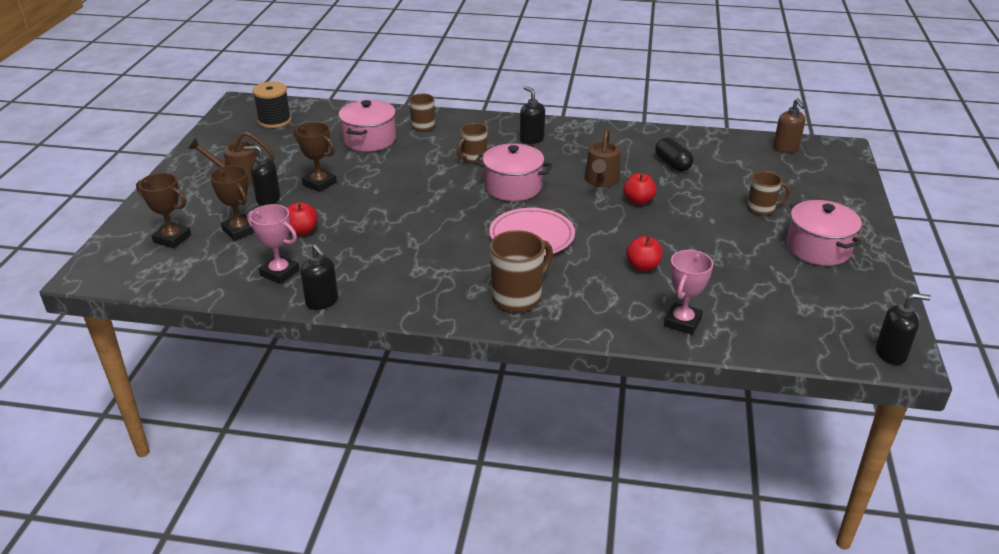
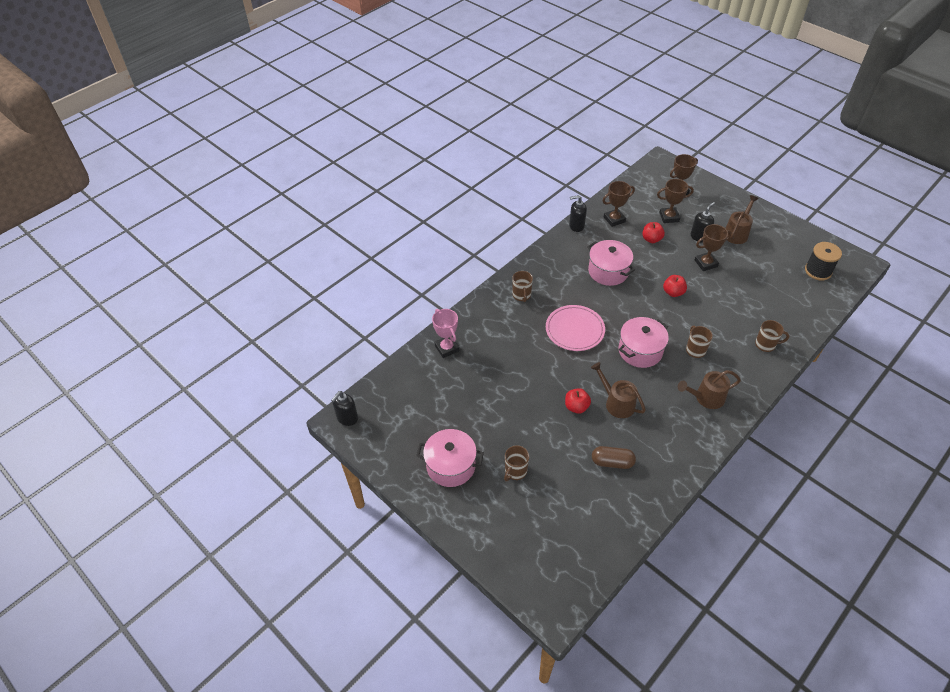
camera: 125 degrees right, 15 degrees up
(279, 273) = (614, 219): pink trophy -> brown trophy
(369, 140) = (758, 308): pink pot -> pink pot (608, 271)
(518, 297) = (521, 295): brown mug -> brown mug, size x0.62
(531, 139) = (706, 398): black soap dispenser -> brown watering can
(643, 266) = (505, 363): red apple -> red apple (673, 292)
(672, 164) = (612, 462): black capsule -> brown capsule
(786, 148) = (585, 565): brown soap dispenser -> none

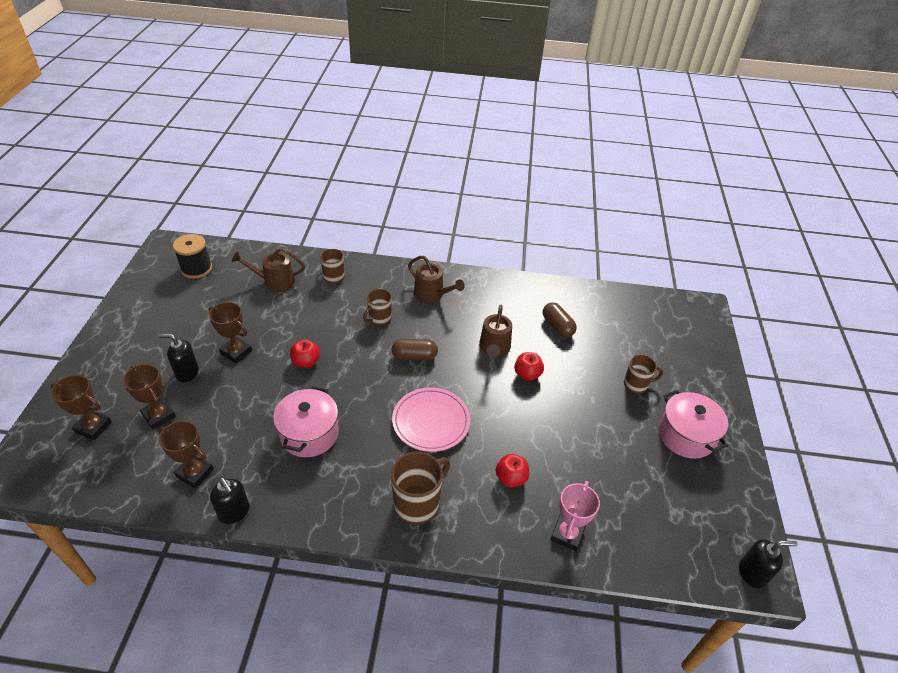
camera: 130 degrees left, 5 degrees down
(521, 295) = (418, 503): brown mug -> brown mug, size x1.60
(640, 351) = (414, 356): pink pot -> brown capsule
(651, 239) = (218, 416): red apple -> red apple (511, 478)
(737, 233) = (161, 343): brown watering can -> brown watering can (275, 281)

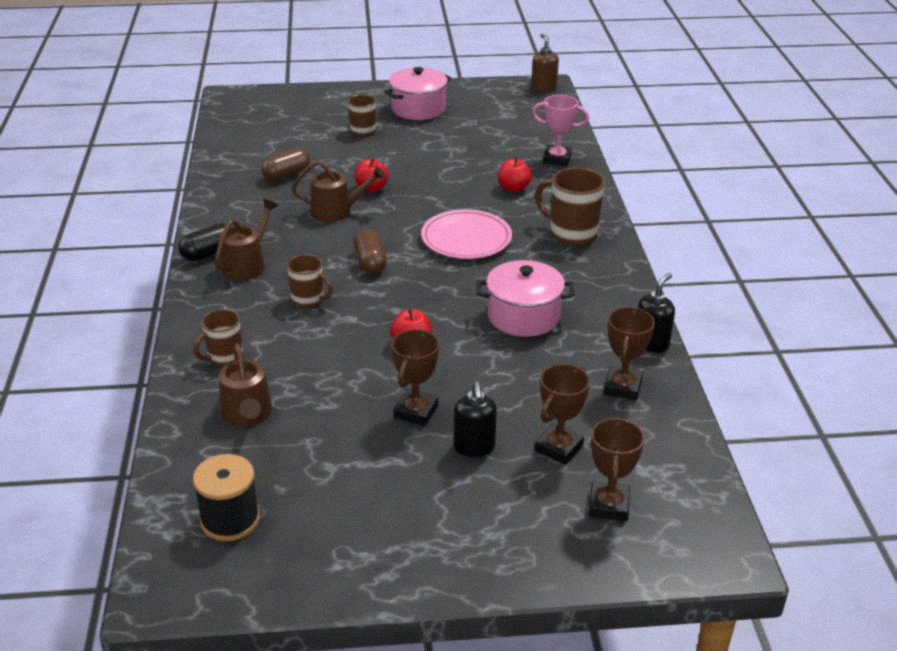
camera: 100 degrees left, 10 degrees down
(452, 278) = (208, 253): none -> black capsule
(752, 573) = (543, 88): black soap dispenser -> brown soap dispenser

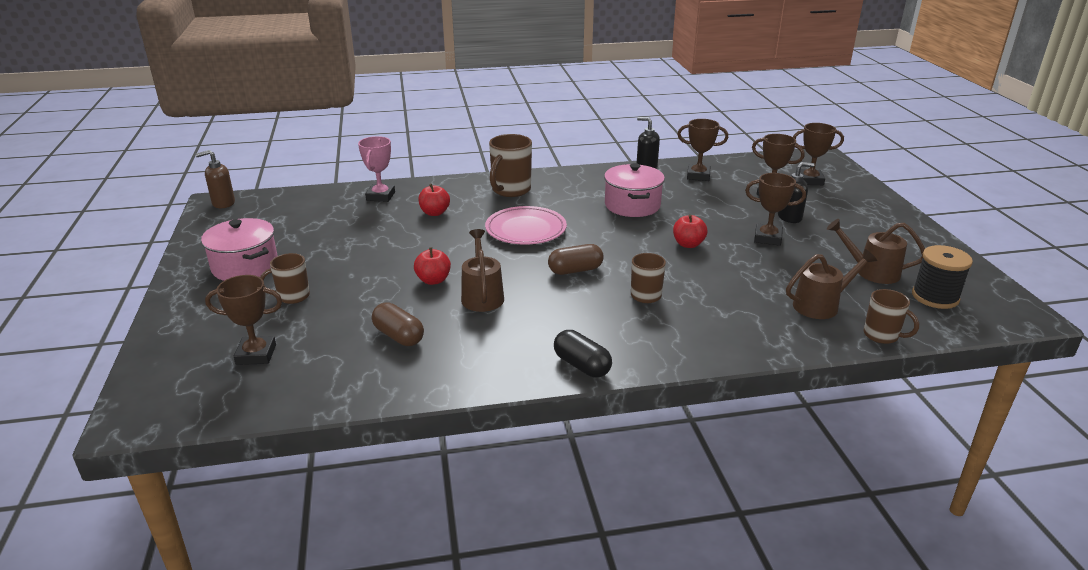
camera: 95 degrees left, 5 degrees down
(224, 357) = (754, 328): brown mug -> brown mug (882, 336)
(246, 265) = (598, 337): brown watering can -> brown watering can (872, 272)
(284, 124) = (256, 354): none -> brown trophy

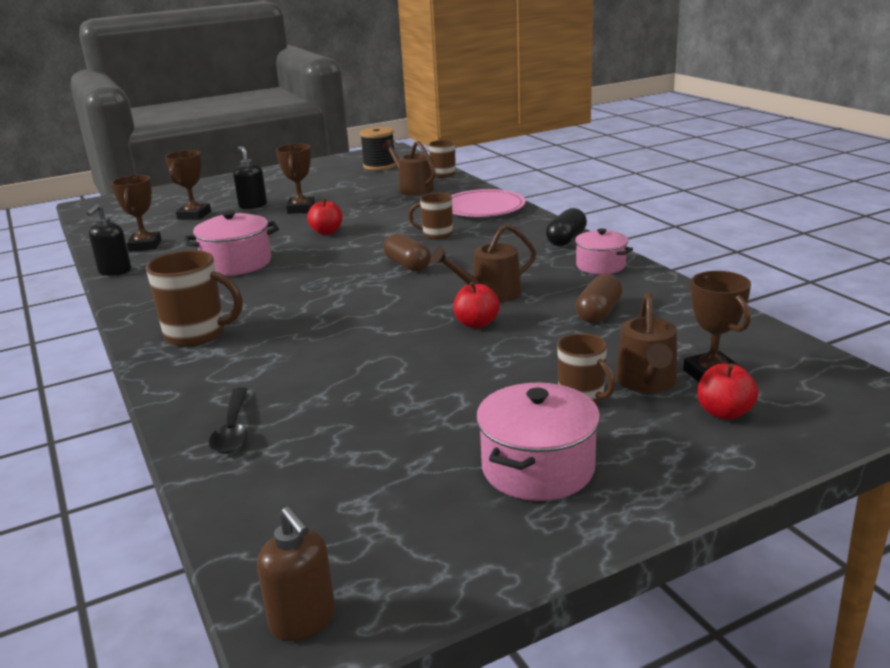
camera: 105 degrees left, 5 degrees down
(380, 196) = (233, 430): pink trophy -> black spoon
(434, 213) = (288, 368): red apple -> red apple (724, 413)
(495, 366) = (600, 266): none -> pink pot
(526, 230) = (322, 303): pink plate -> pink plate (483, 208)
(810, 180) = (159, 205): brown trophy -> none
(872, 272) = (349, 180): brown watering can -> brown watering can (647, 382)

